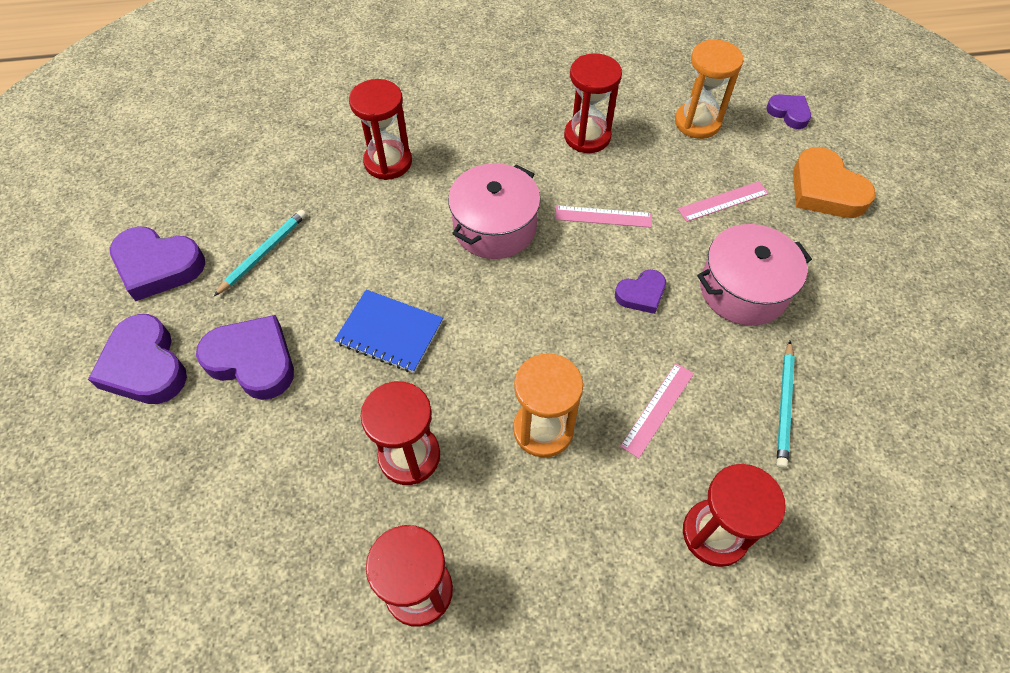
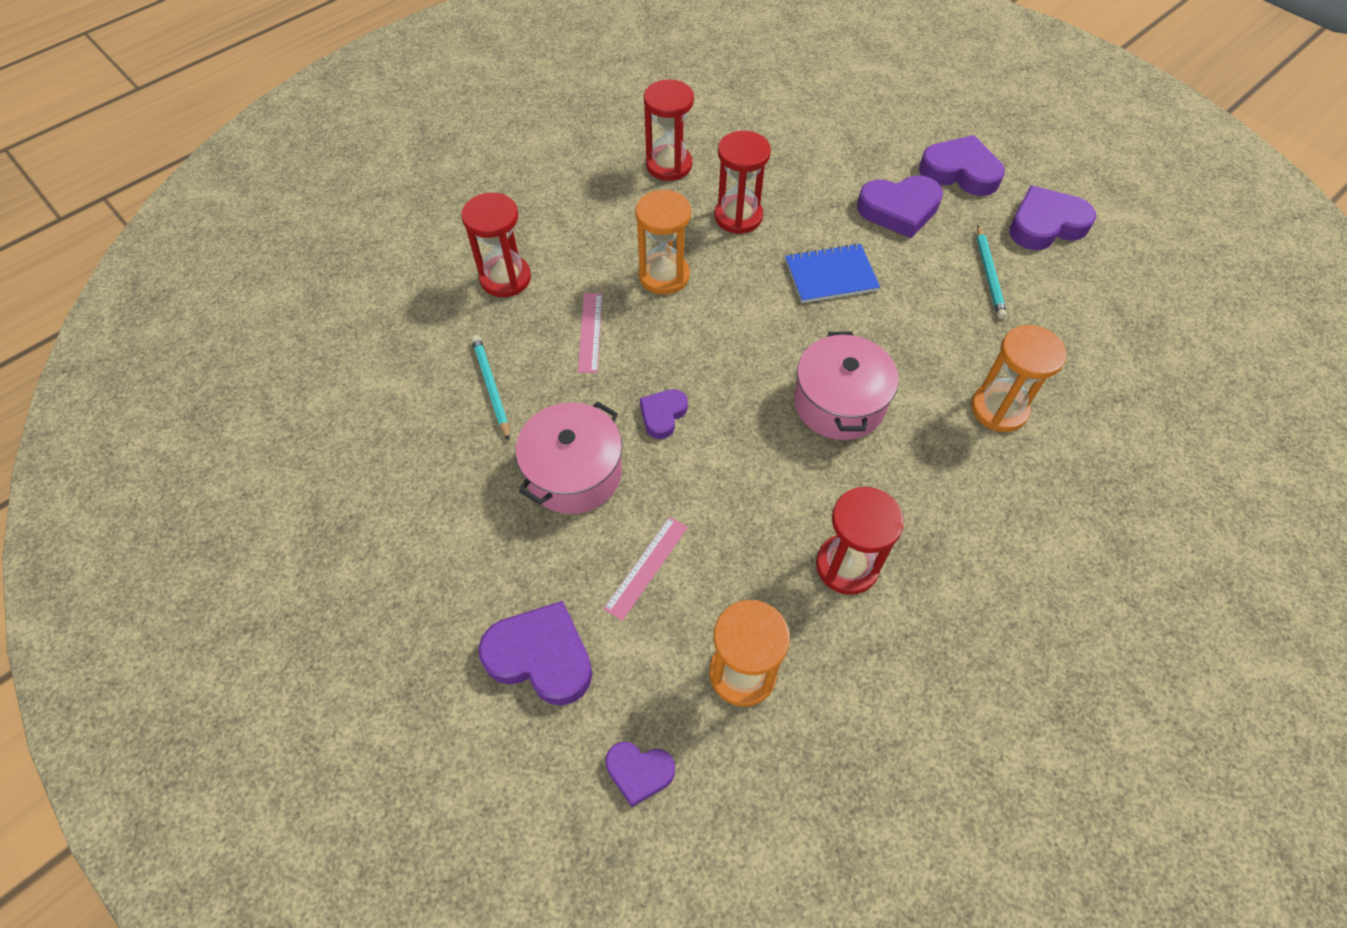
camera: 145 degrees right, 0 degrees up
(388, 162) = (999, 409): red hourglass -> orange hourglass
(603, 216) = (753, 473): pink ruler -> none
(825, 190) = (541, 657): orange heart -> purple heart

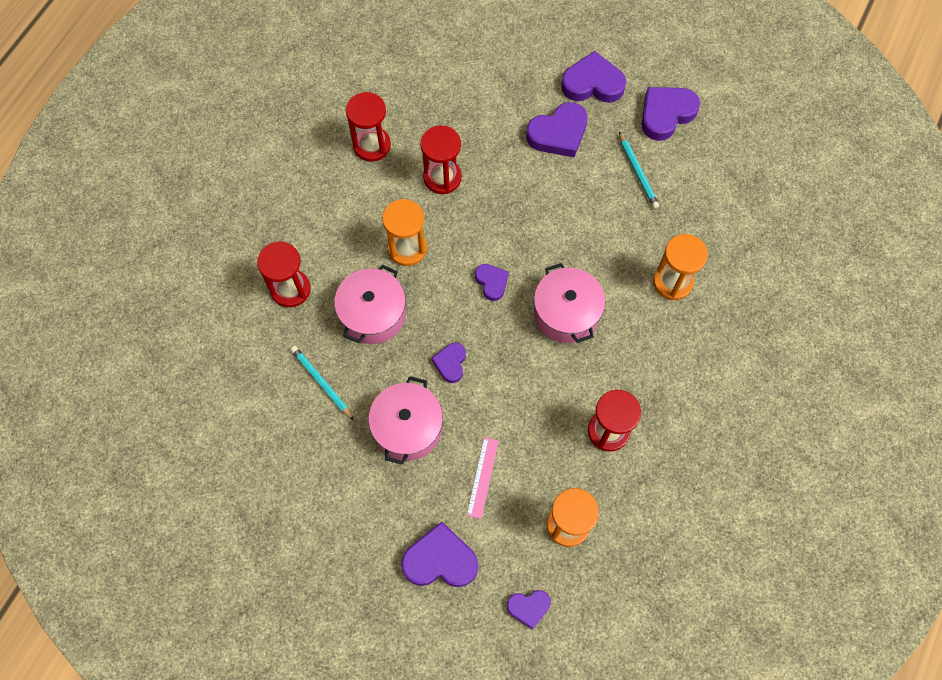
camera: 20 degrees left, 10 degrees up
(590, 332) = (373, 314): pink ruler -> pink pot
(754, 340) = (492, 282): none -> purple heart
(831, 275) = (527, 209): blue notebook -> none

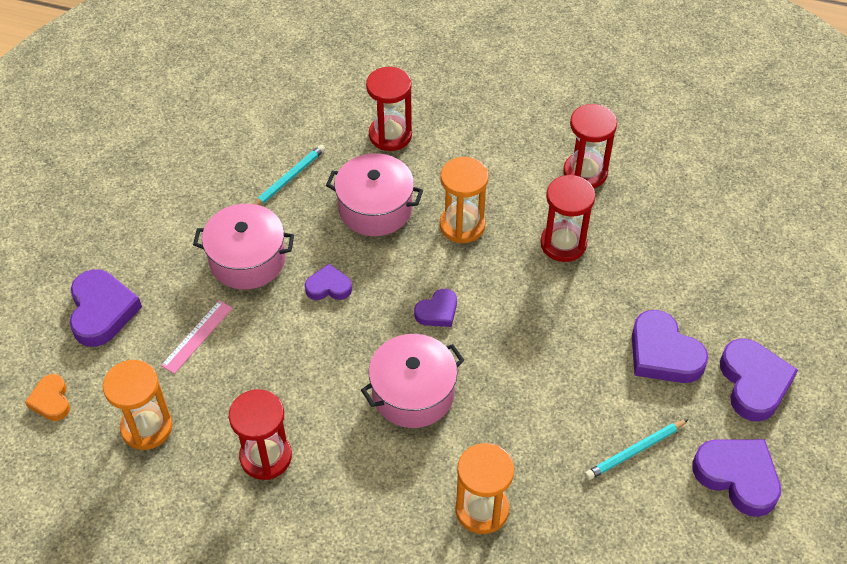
camera: 80 degrees right, 15 degrees down
(482, 477) = (197, 336): pink ruler -> pink ruler turned 60 degrees counterclockwise
(528, 607) = (51, 400): purple heart -> orange heart

